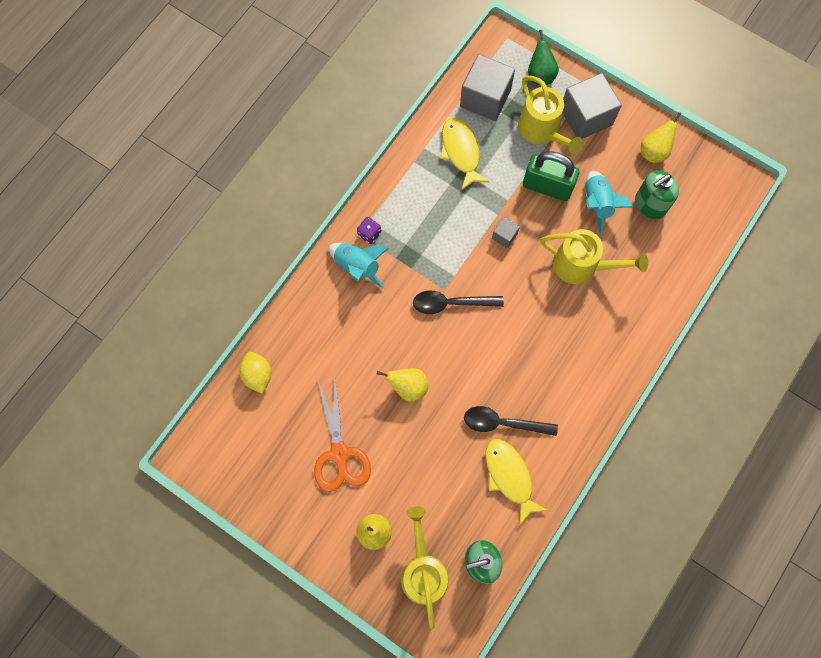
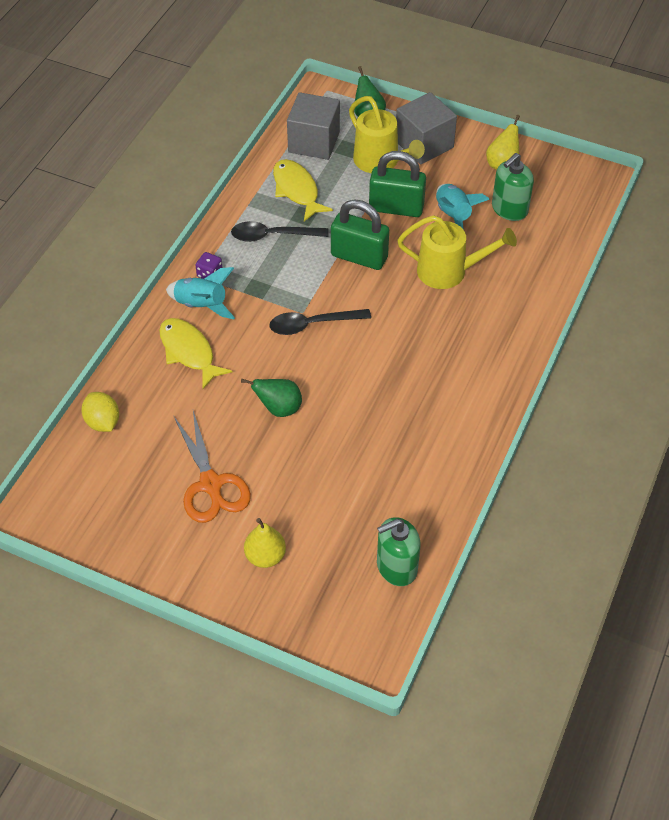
camera: 10 degrees left, 20 degrees down
(408, 387) = (279, 408): yellow pear -> green pear
(423, 570) = (330, 586): yellow watering can -> none
(503, 423) = (393, 427): black spoon -> black spoon (272, 235)
(504, 236) = (359, 256): grey cube -> green padlock
(509, 476) = (412, 477): yellow fish -> yellow fish (189, 352)

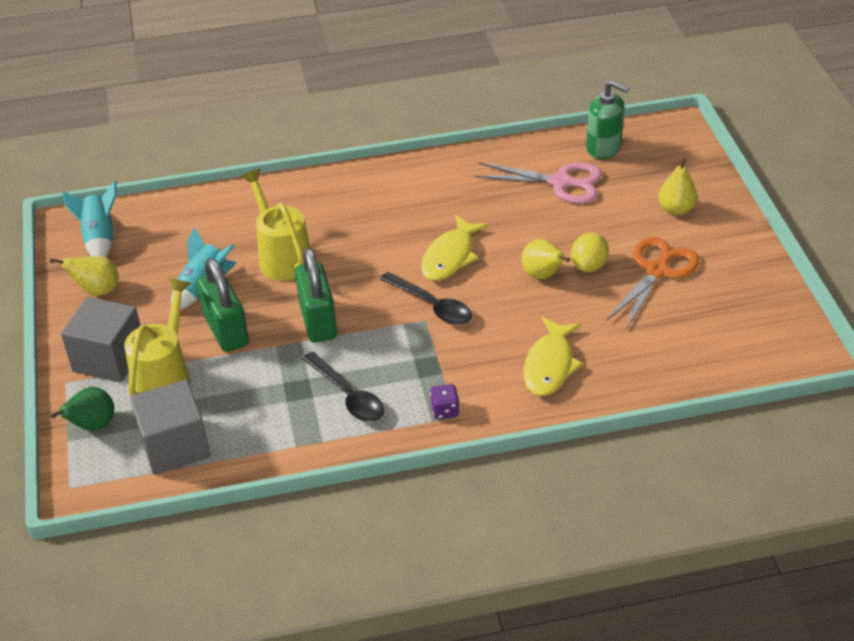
camera: 125 degrees left, 10 degrees down
(103, 422) = (684, 371): yellow lemon -> yellow lemon (589, 265)
(201, 305) = (488, 391): turquoise rocket -> turquoise rocket (99, 239)
(279, 408) = (543, 275): green pear -> yellow pear
(297, 190) = (264, 416): yellow fish -> yellow fish (450, 256)
(378, 498) = (560, 182): none -> pink scissors
(509, 209) = (162, 258): green soap dispenser -> none

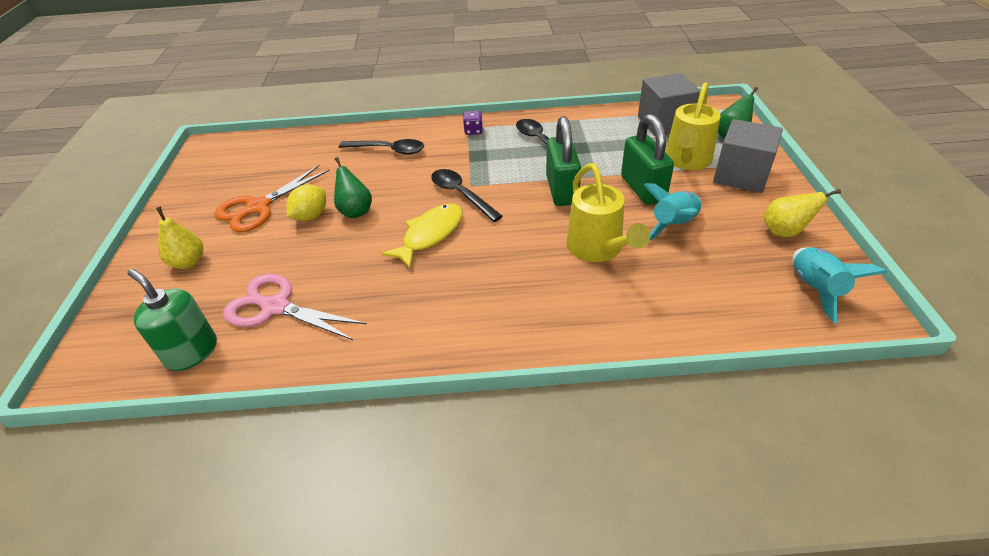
camera: 170 degrees left, 0 degrees up
(543, 275) = (355, 211): yellow pear -> green pear
(549, 365) = (388, 150): yellow fish -> black spoon

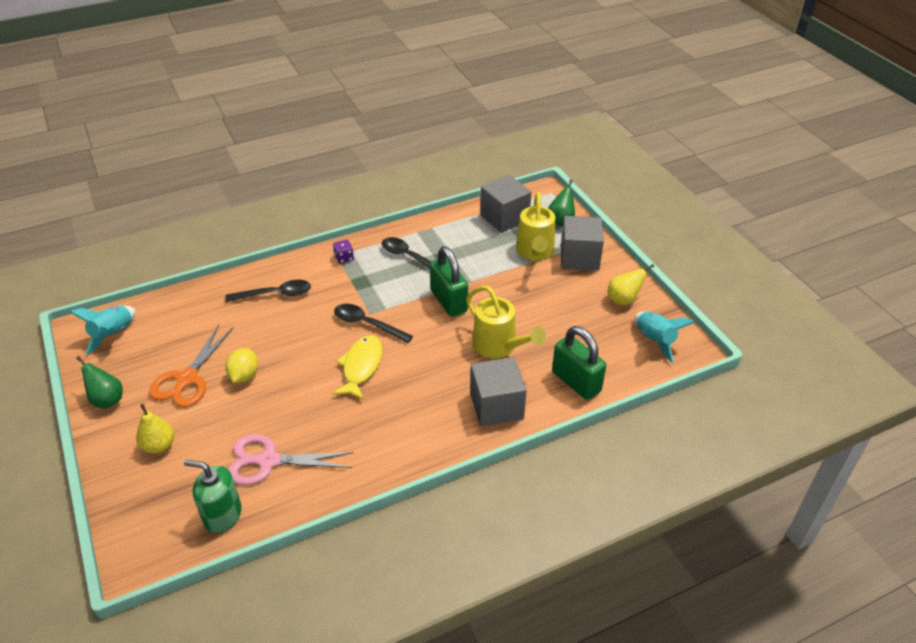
camera: 25 degrees left, 0 degrees up
(355, 211) = (282, 361): green pear -> green pear (107, 400)
(563, 316) = (496, 406): none -> grey cube
(643, 189) = (511, 285): green padlock -> green padlock (576, 382)
(673, 225) = (546, 313): turquoise rocket -> turquoise rocket (113, 334)

